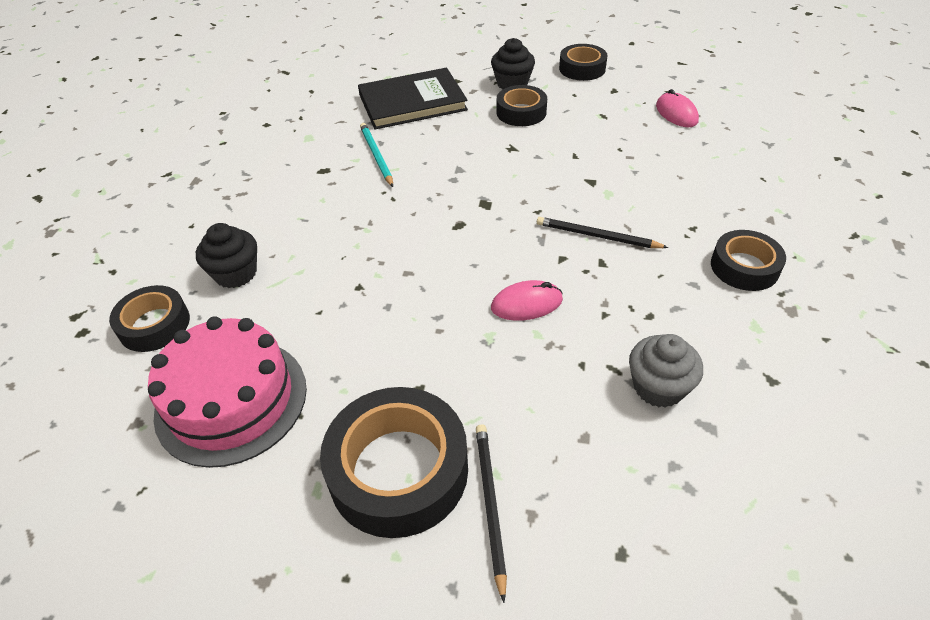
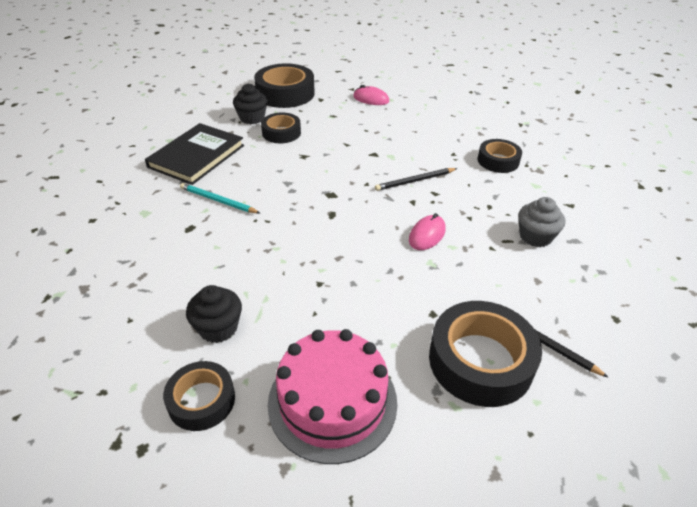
camera: 45 degrees left, 5 degrees down
(582, 68) = (285, 93): black tape -> black tape, size x1.68

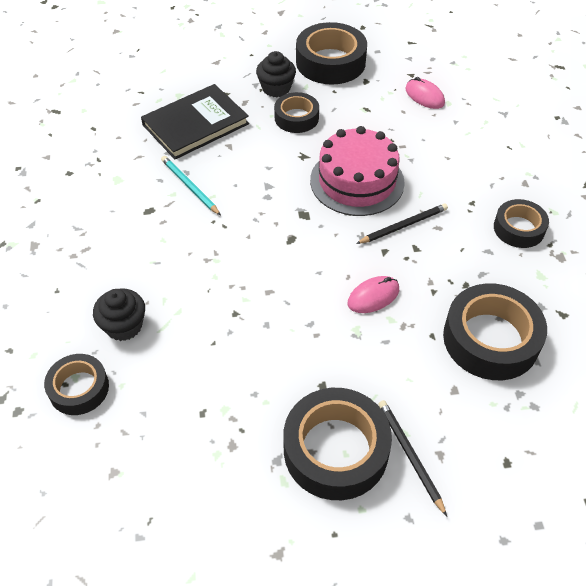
camera: 25 degrees right, 10 degrees up
(332, 401) = (181, 433): pink cake -> pink cake (357, 181)
(415, 181) = (403, 225): black pencil -> black pencil turned 150 degrees clockwise
(535, 236) = (490, 339): grey cupcake -> black tape

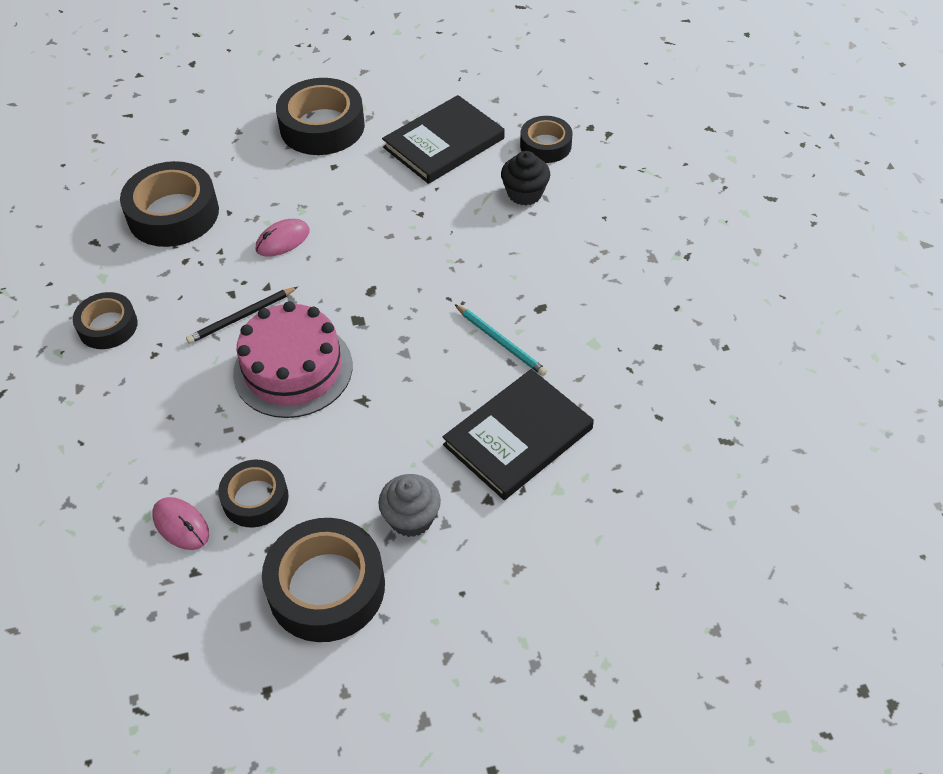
camera: 175 degrees right, 0 degrees up
(193, 405) = (444, 143): none -> black book
(276, 88) = (411, 518): black cupcake -> grey cupcake
(296, 118) = (376, 463): black tape -> black tape (255, 498)
(410, 455) = (262, 128): black pencil -> none

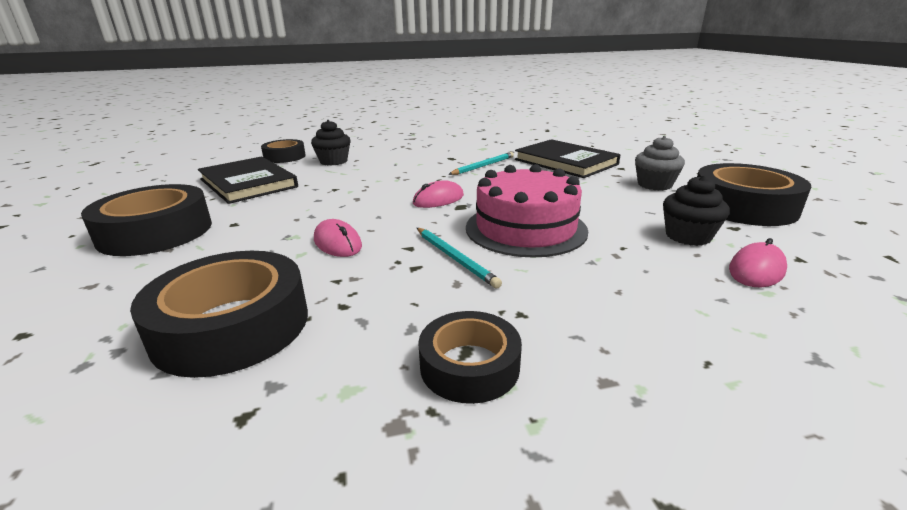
camera: 90 degrees left, 25 degrees down
(241, 317) = (455, 258): black pencil -> turquoise pencil
(255, 498) = (688, 236): black tape -> black cupcake
(379, 301) = (438, 199): none -> pink mouse

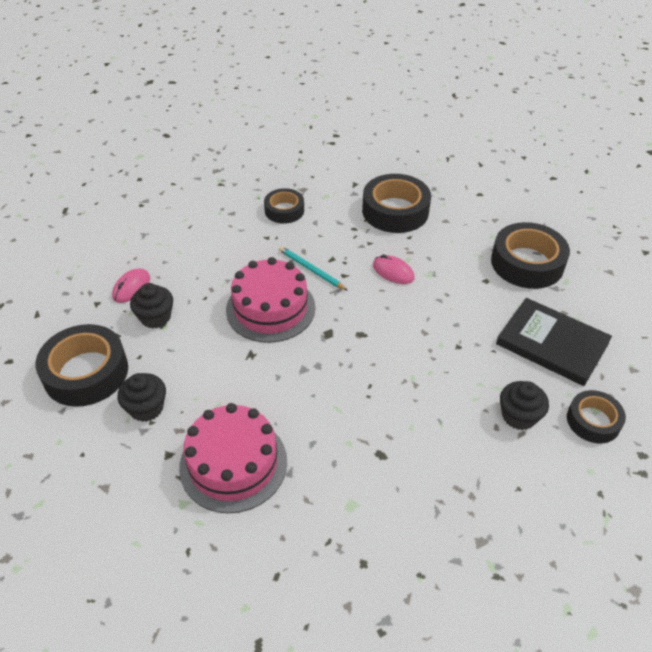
camera: 165 degrees right, 20 degrees up
(438, 199) = (351, 341): pink mouse -> none
(483, 166) = (332, 432): turquoise pencil -> none
(565, 162) = (233, 463): black book -> pink cake
(654, 185) = (146, 408): grey cupcake -> black cupcake

